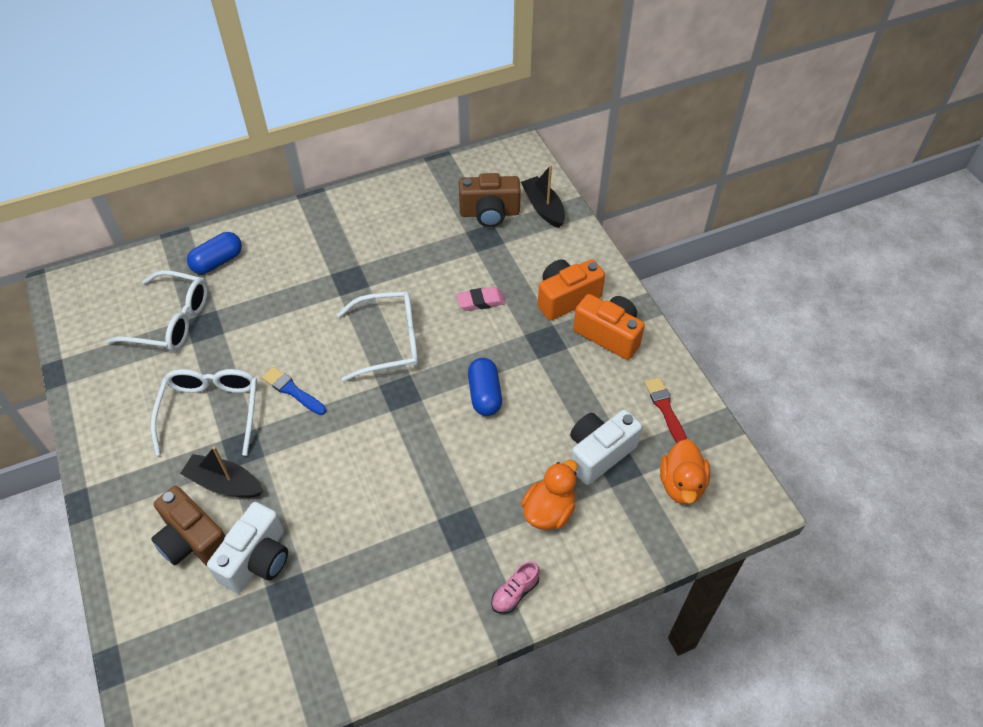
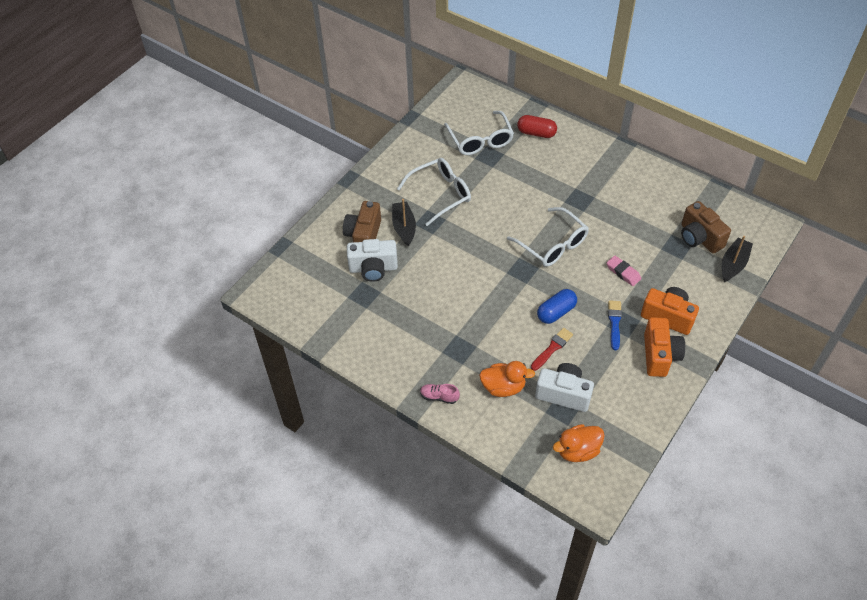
camera: 60 degrees right, 0 degrees up
(218, 262) = (536, 133): blue capsule -> red capsule
(292, 390) = (482, 220): blue brush -> blue brush (614, 323)
(665, 408) = (628, 415): red brush -> red brush (552, 348)

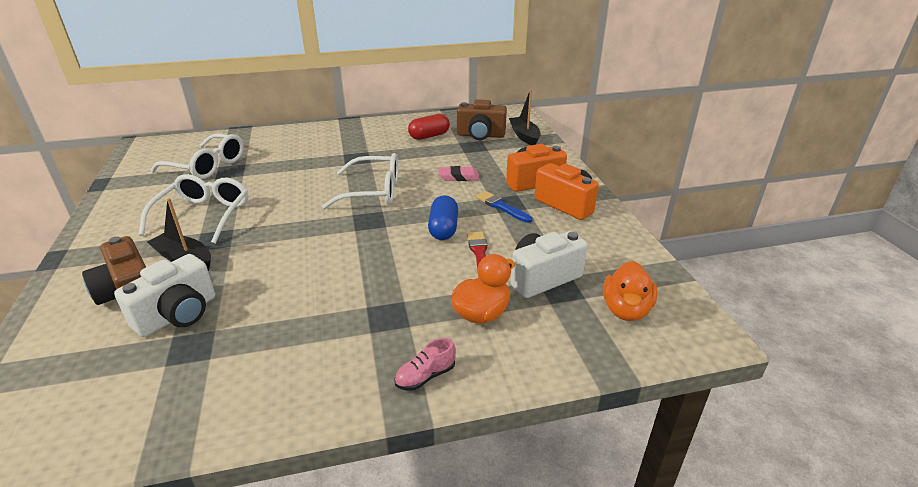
camera: 50 degrees left, 20 degrees down
(536, 133) = (262, 141): red capsule -> red capsule (429, 136)

